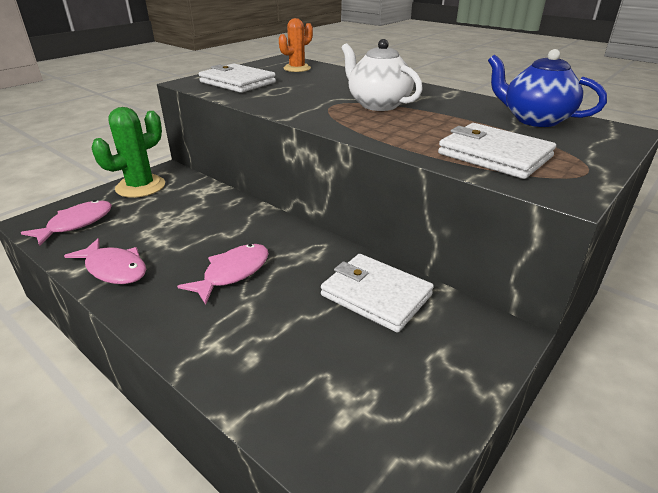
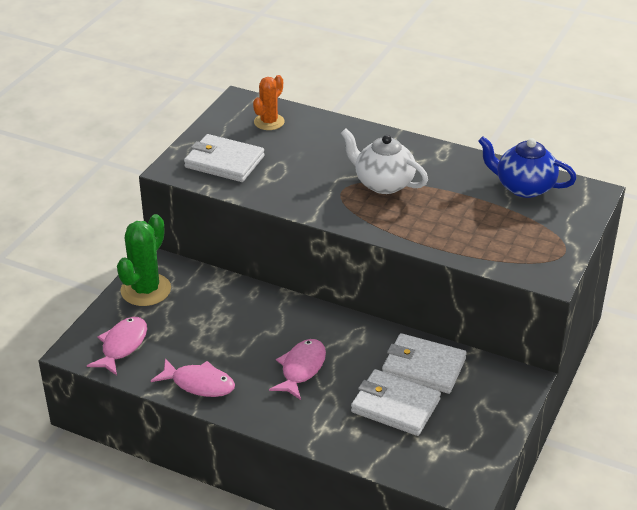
camera: 15 degrees left, 5 degrees up
(494, 155) = (497, 243): white wallet -> white wallet (395, 406)

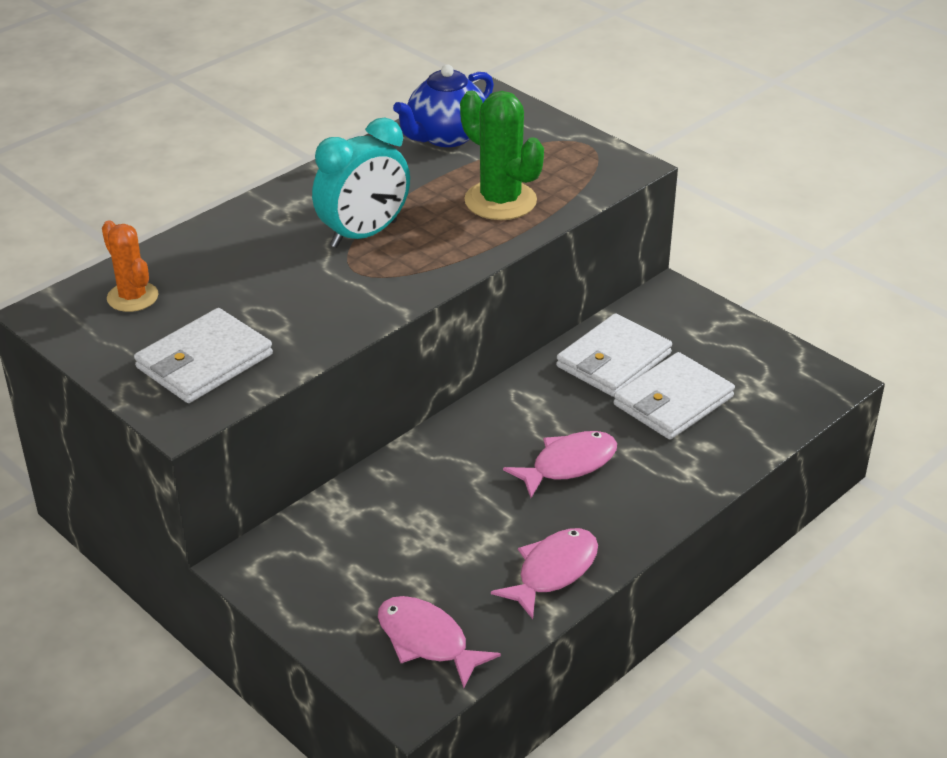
camera: 70 degrees left, 0 degrees up
(146, 290) = (307, 589): green cactus -> green cactus (500, 201)
(301, 369) = (568, 464): pink fish -> pink fish turned 105 degrees clockwise
(383, 183) = (364, 234): white teapot -> turquoise clock

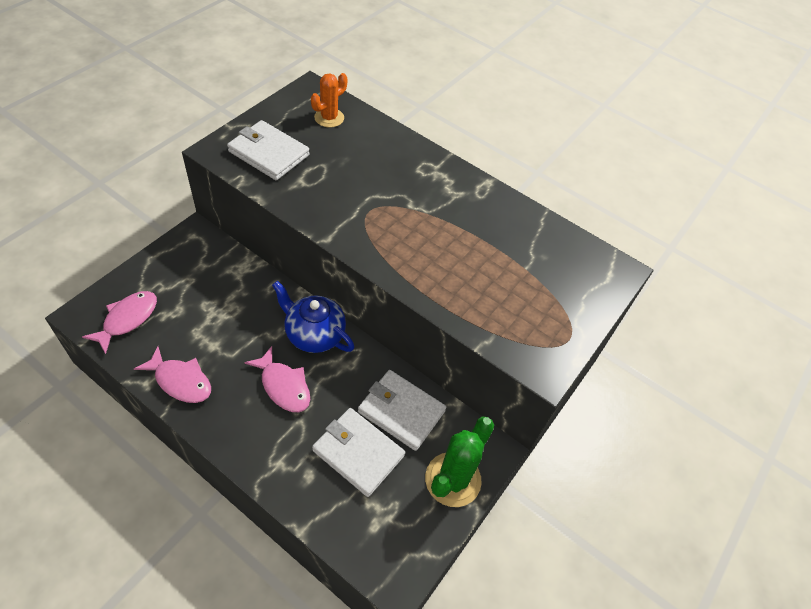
camera: 75 degrees right, 15 degrees up
(364, 234) = (412, 212): turquoise clock -> none
(446, 137) = (550, 247): blue teapot -> blue teapot (314, 334)
(500, 201) = (471, 284): green cactus -> green cactus (453, 479)

